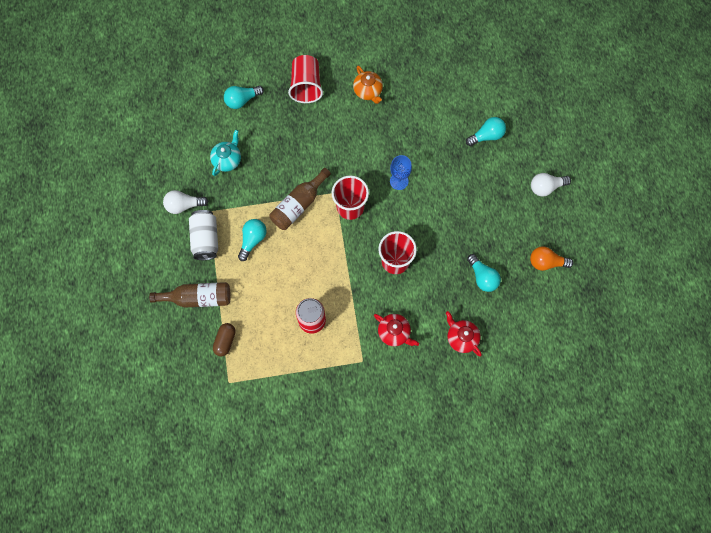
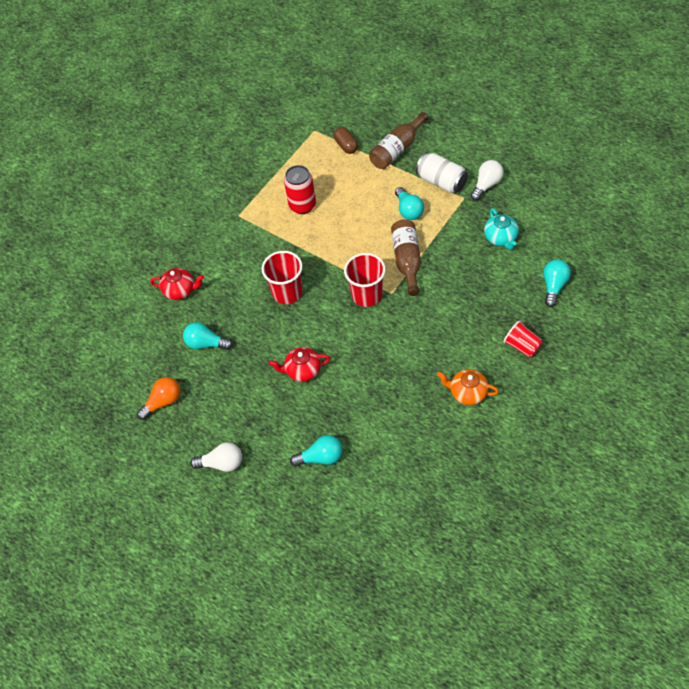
camera: 140 degrees right, 15 degrees down
(306, 86) = (522, 346): red cup -> red cup, size x0.66
(394, 333) = (234, 250): red teapot -> red teapot (302, 371)
(399, 181) = (352, 348): blue goblet -> none
(486, 136) = (321, 457): turquoise light bulb -> turquoise light bulb turned 120 degrees counterclockwise
(546, 187) = (222, 463): white light bulb -> white light bulb turned 60 degrees clockwise

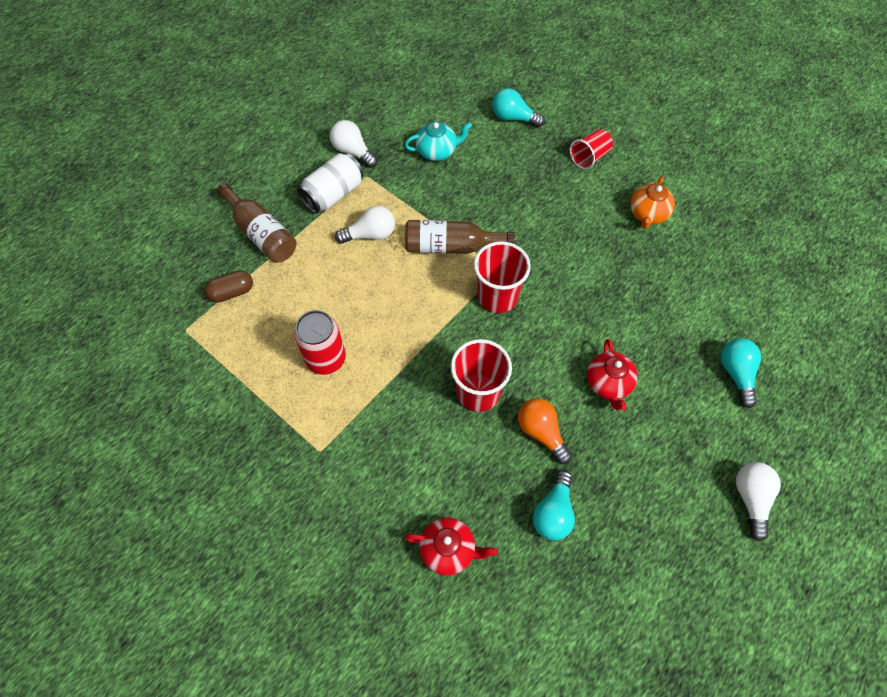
camera: 90 degrees left, 5 degrees up
(163, 402) = (652, 582): orange light bulb -> orange light bulb (541, 432)
(180, 290) = (449, 549): red teapot -> red teapot turned 90 degrees clockwise
(408, 210) = (370, 234): turquoise light bulb -> white light bulb

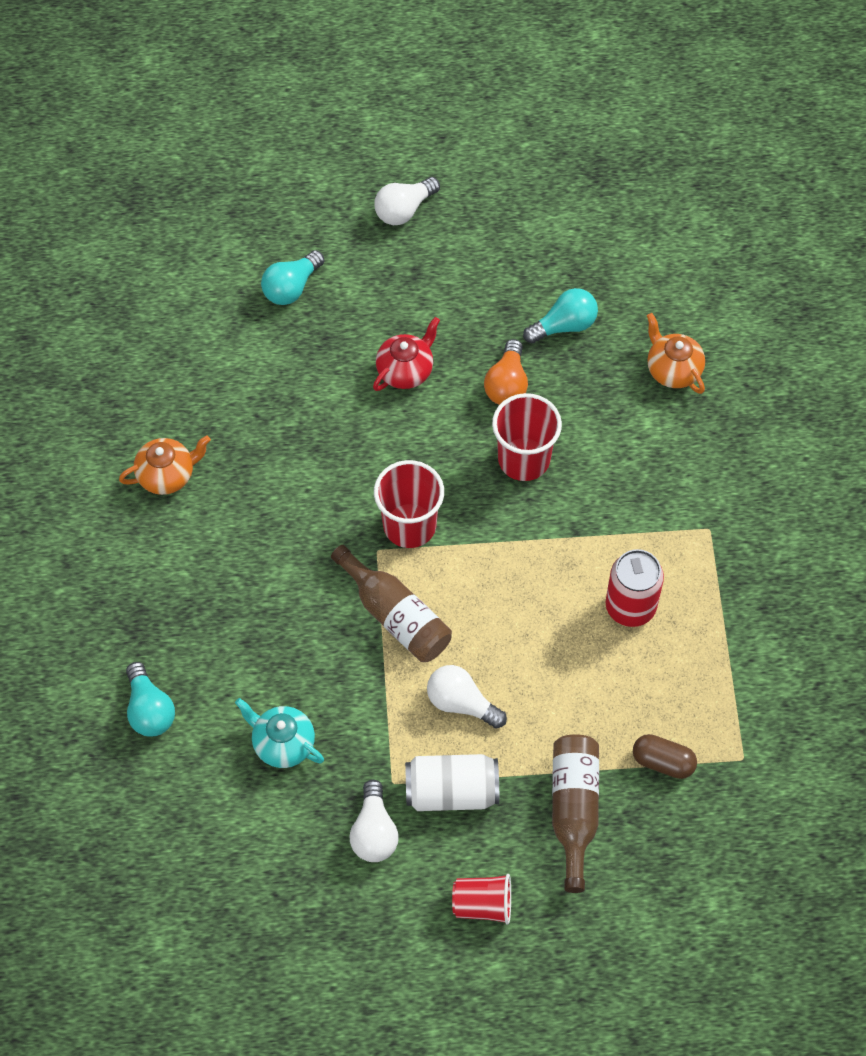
camera: 135 degrees left, 0 degrees up
(449, 549) = (672, 370): red teapot -> orange teapot
(589, 157) = (137, 586): red cup -> red cup (482, 904)

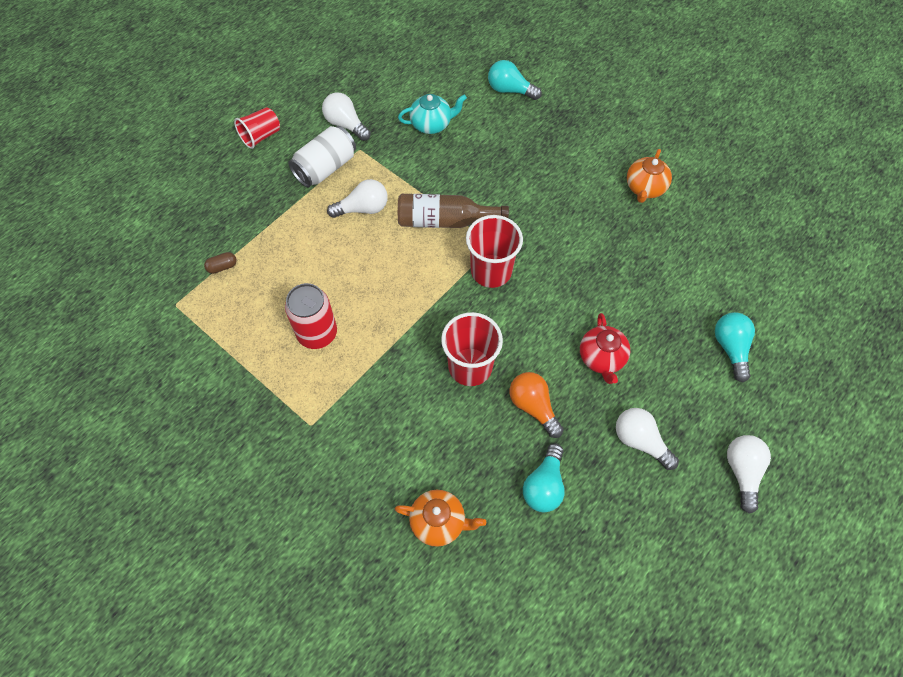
camera: 135 degrees right, 0 degrees up
(453, 290) = (640, 441): none -> white light bulb
(573, 810) = (252, 207): brown bottle -> none
(663, 762) = (222, 267): brown capsule -> brown capsule, size x0.66

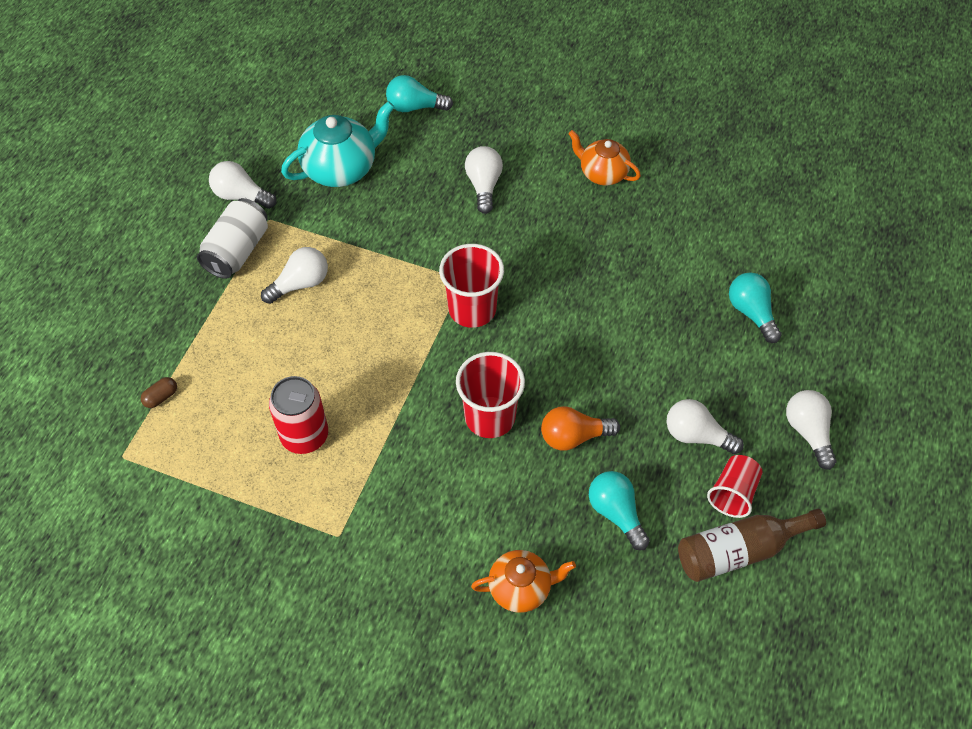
camera: 20 degrees left, 5 degrees down
(261, 136) = (144, 237): red cup -> red cup (733, 493)
(432, 124) = (341, 168): turquoise teapot -> turquoise teapot, size x1.54
(445, 221) = (399, 270): brown bottle -> brown bottle (739, 551)
(533, 406) = (573, 436): orange light bulb -> orange light bulb turned 45 degrees counterclockwise
(541, 171) = (484, 186): none -> white light bulb
(544, 485) = (616, 513): turquoise light bulb -> turquoise light bulb turned 150 degrees clockwise
(601, 358) = (625, 364): red teapot -> none
(645, 188) = (602, 173): orange teapot -> orange teapot turned 120 degrees clockwise

